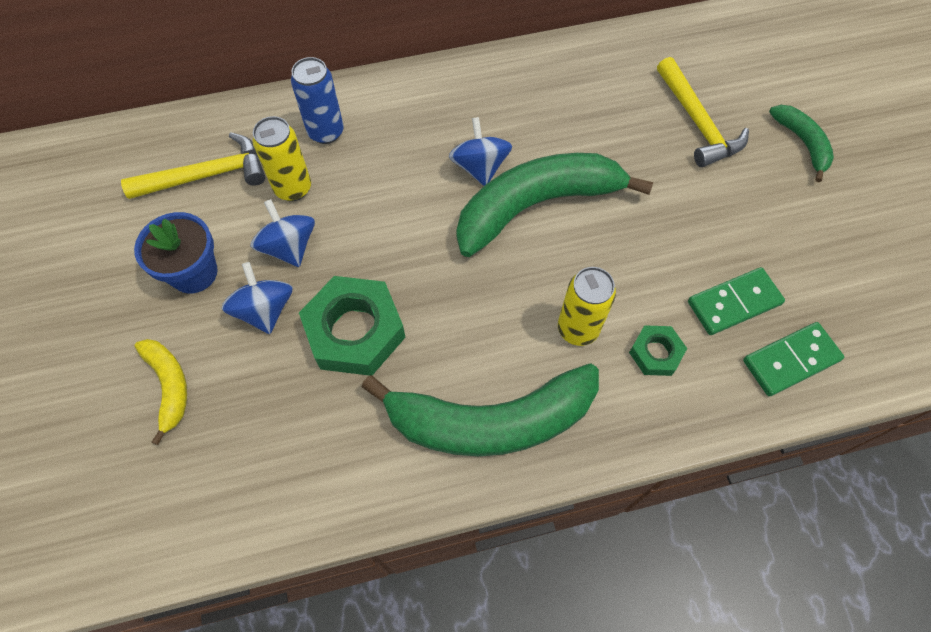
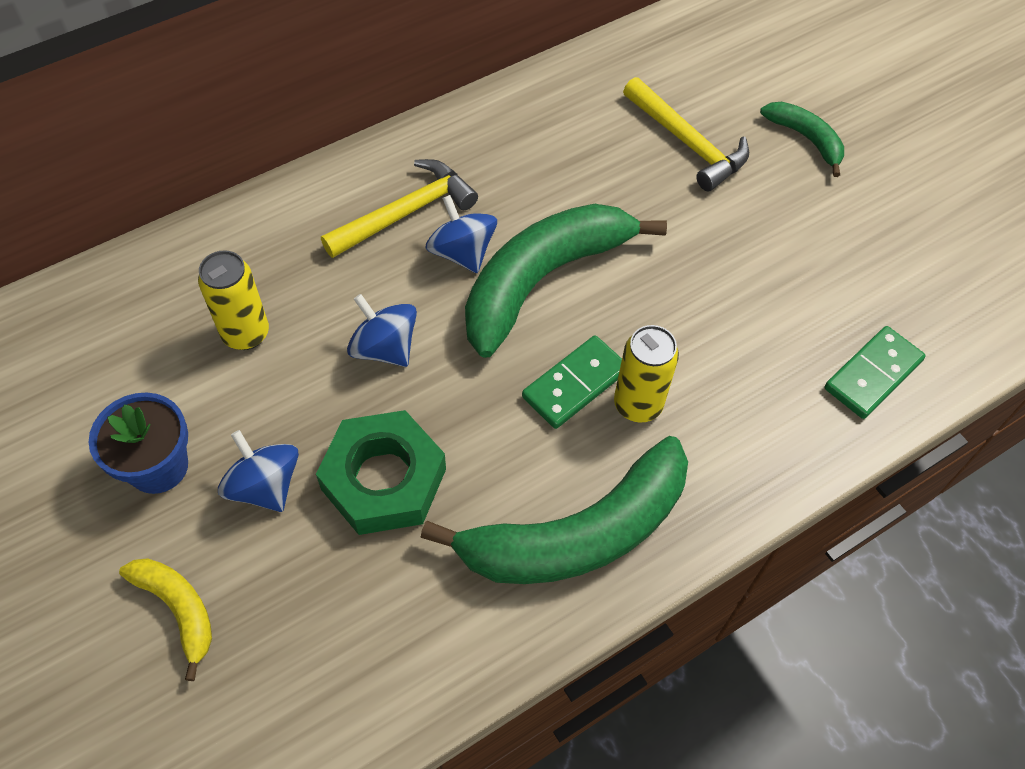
camera: 20 degrees left, 5 degrees down
(207, 175) = (130, 345): yellow hammer -> yellow hammer (406, 212)
(289, 247) = (267, 404): blue spinning top -> blue spinning top (384, 348)
(326, 132) = (262, 257): blue can -> none
(656, 353) = (731, 407): green nut -> none
(734, 303) = (794, 330): green domino -> green domino (575, 384)

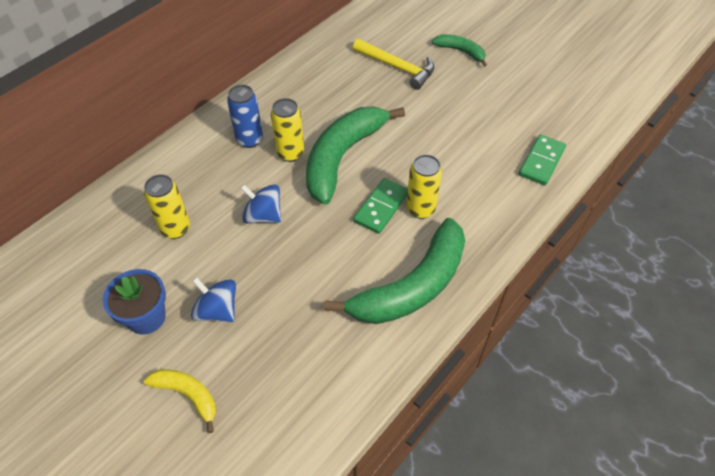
camera: 15 degrees left, 5 degrees down
(383, 479) = (288, 287): green nut -> none
(406, 212) = (249, 140): yellow hammer -> blue can
(462, 252) = (290, 153): blue spinning top -> yellow can

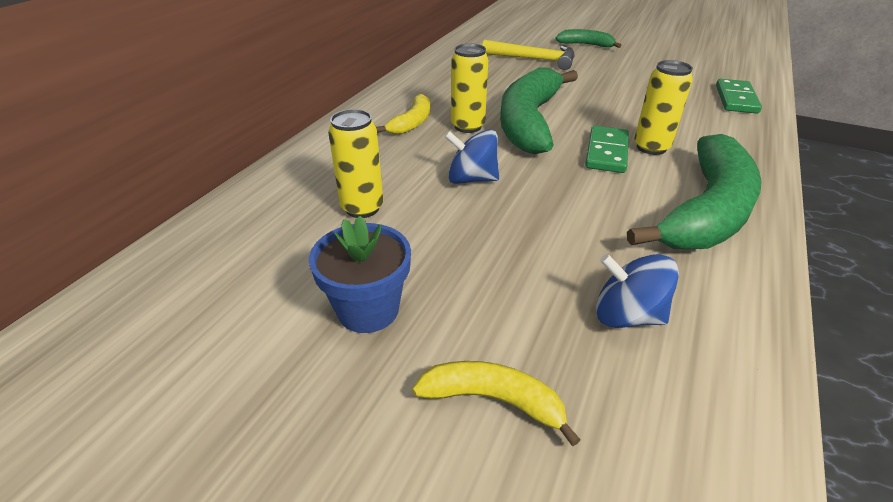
camera: 15 degrees left, 15 degrees down
(217, 310) = (472, 281): blue spinning top -> blue spinning top (627, 315)
(249, 140) = (412, 123): blue can -> yellow banana

